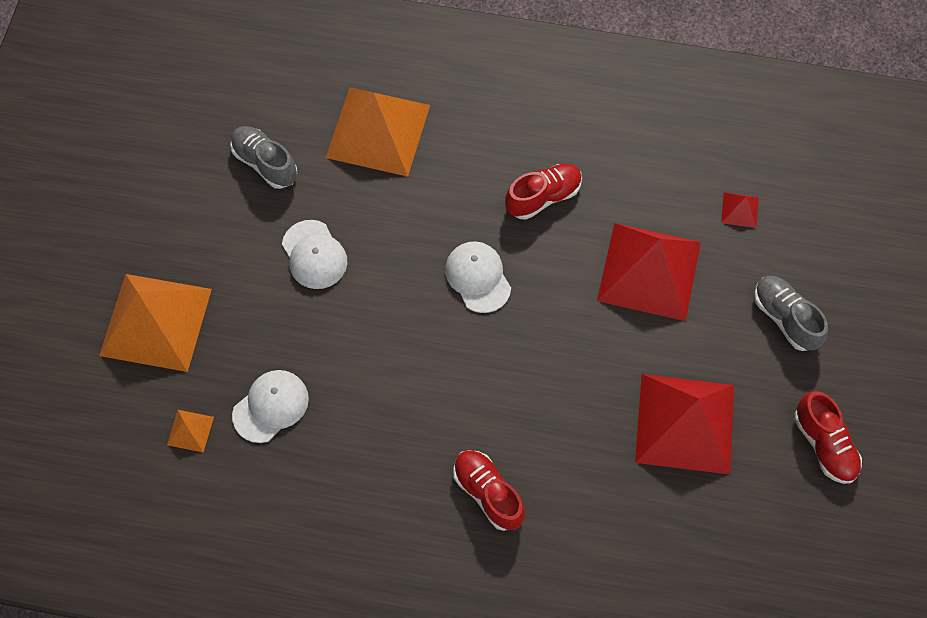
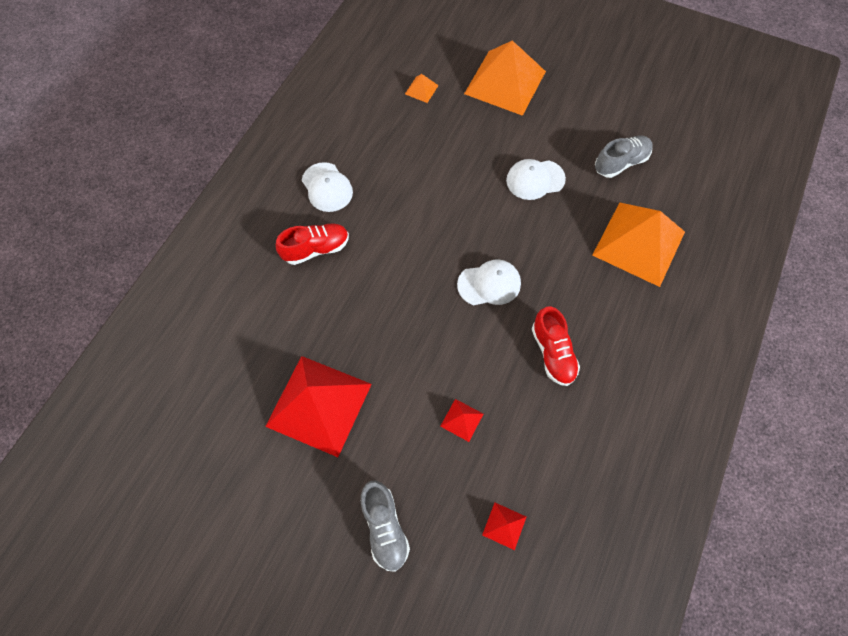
camera: 105 degrees right, 0 degrees up
(271, 406) = (424, 134): white cap -> white cap (327, 187)
(649, 271) = (461, 420): red pyramid -> red pyramid, size x0.40
(784, 318) = (385, 527): grey shoe -> grey shoe turned 90 degrees clockwise
(824, 444) = (259, 517): red shoe -> none

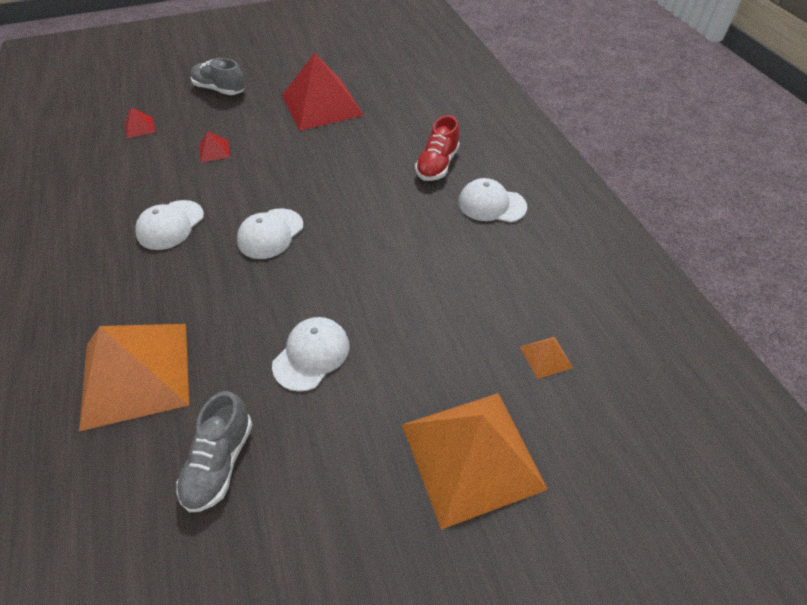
camera: 135 degrees right, 15 degrees down
(552, 353) = (170, 225): red shoe -> white cap

